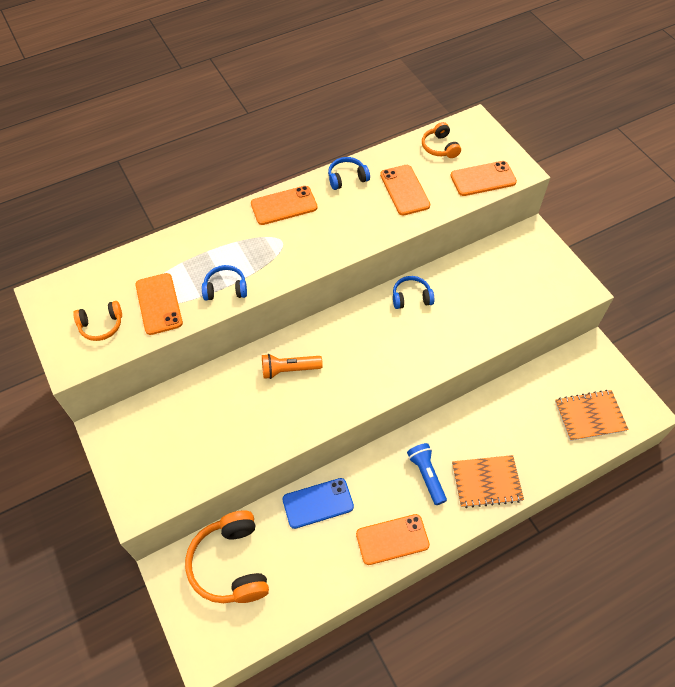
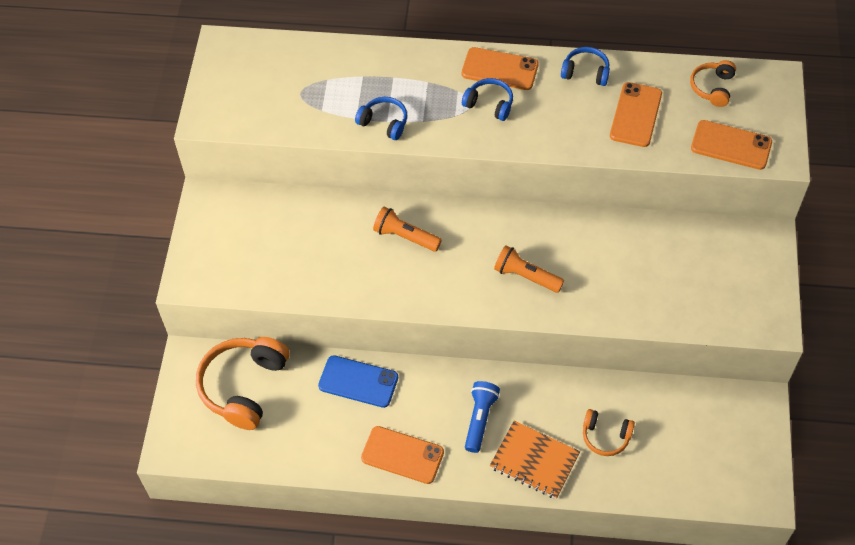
camera: 35 degrees right, 0 degrees up
(101, 325) = (252, 98): orange headphones -> orange headphones (605, 436)
(158, 304) = (314, 105): orange phone -> none
(399, 349) = (526, 276): none -> orange flashlight
(411, 297) = (579, 233): blue headphones -> blue headphones (489, 104)
(589, 416) = (697, 465): orange notebook -> none

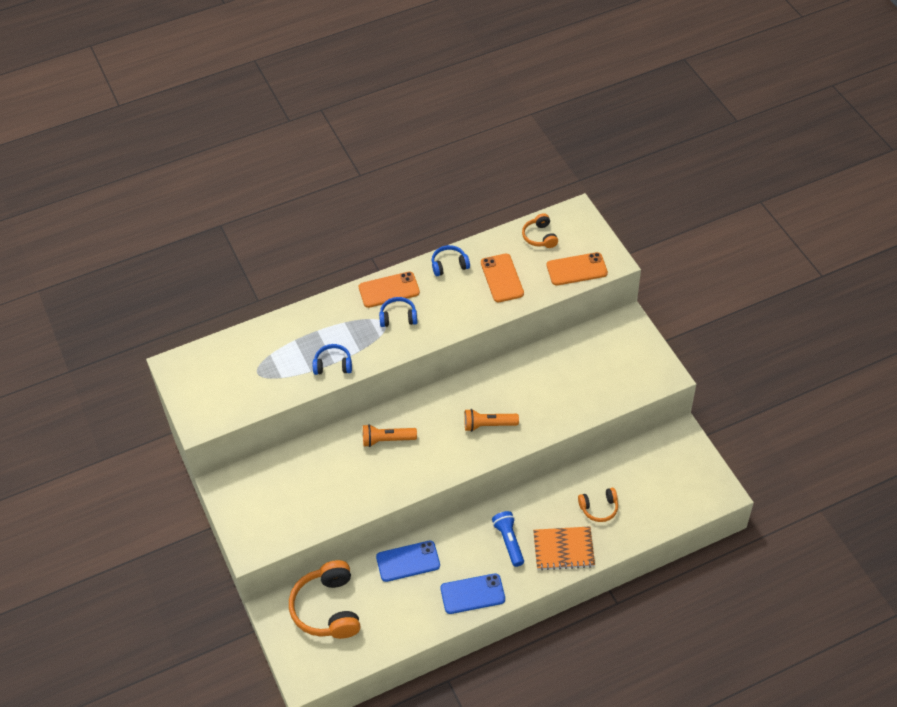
camera: 30 degrees left, 5 degrees down
(402, 455) = (472, 594): orange phone -> blue phone

